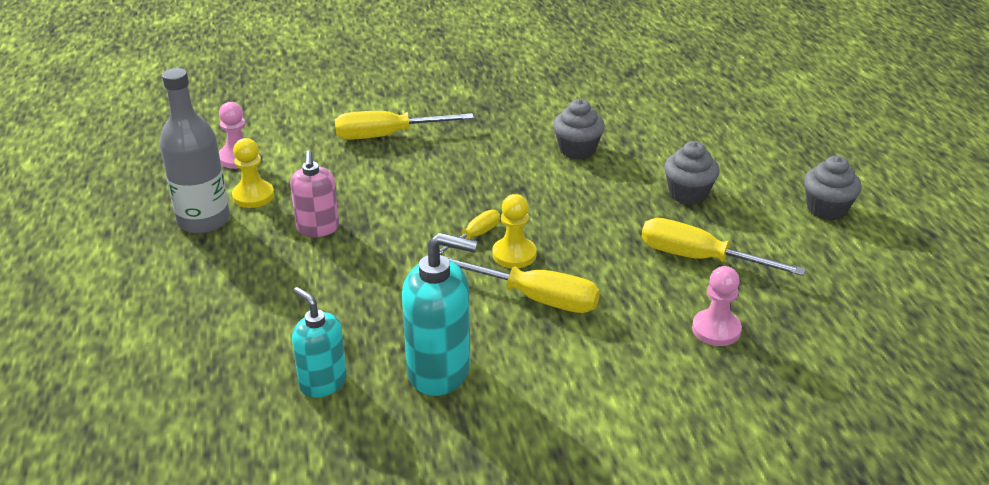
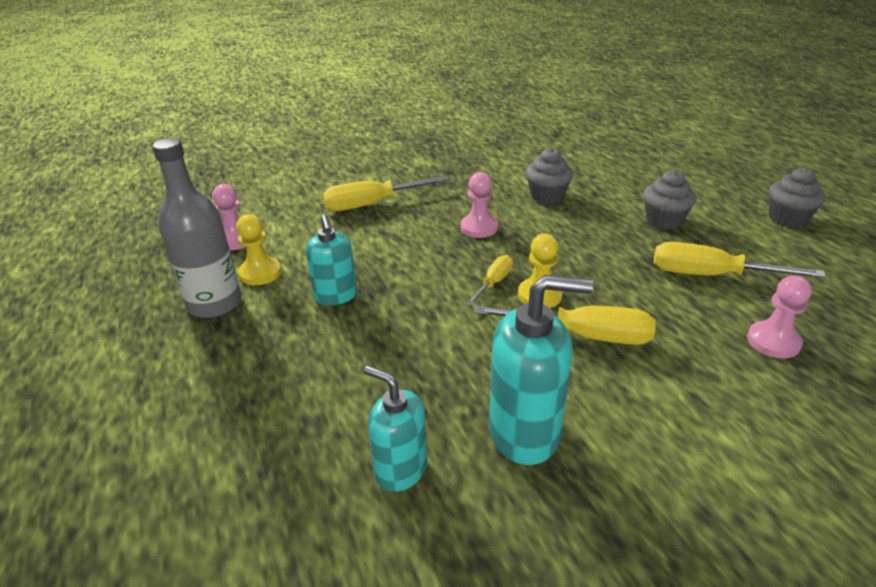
camera: 10 degrees left, 0 degrees up
(318, 228) = (336, 296): pink soap dispenser -> turquoise soap dispenser
(487, 176) = (479, 228): none -> pink pawn

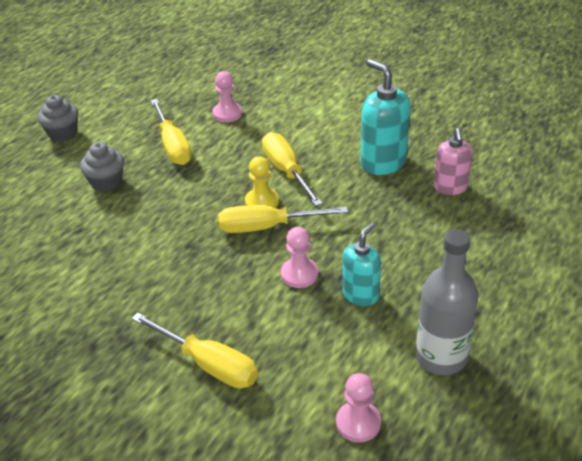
camera: 125 degrees left, 5 degrees up
(260, 273) = (382, 361): yellow pawn -> none
(400, 469) = (450, 187): turquoise soap dispenser -> pink soap dispenser
(479, 228) = (195, 270): pink pawn -> pink pawn (299, 274)
(493, 282) = (267, 227): yellow screwdriver -> yellow screwdriver, size x1.79
(547, 196) = (105, 255): grey cupcake -> none

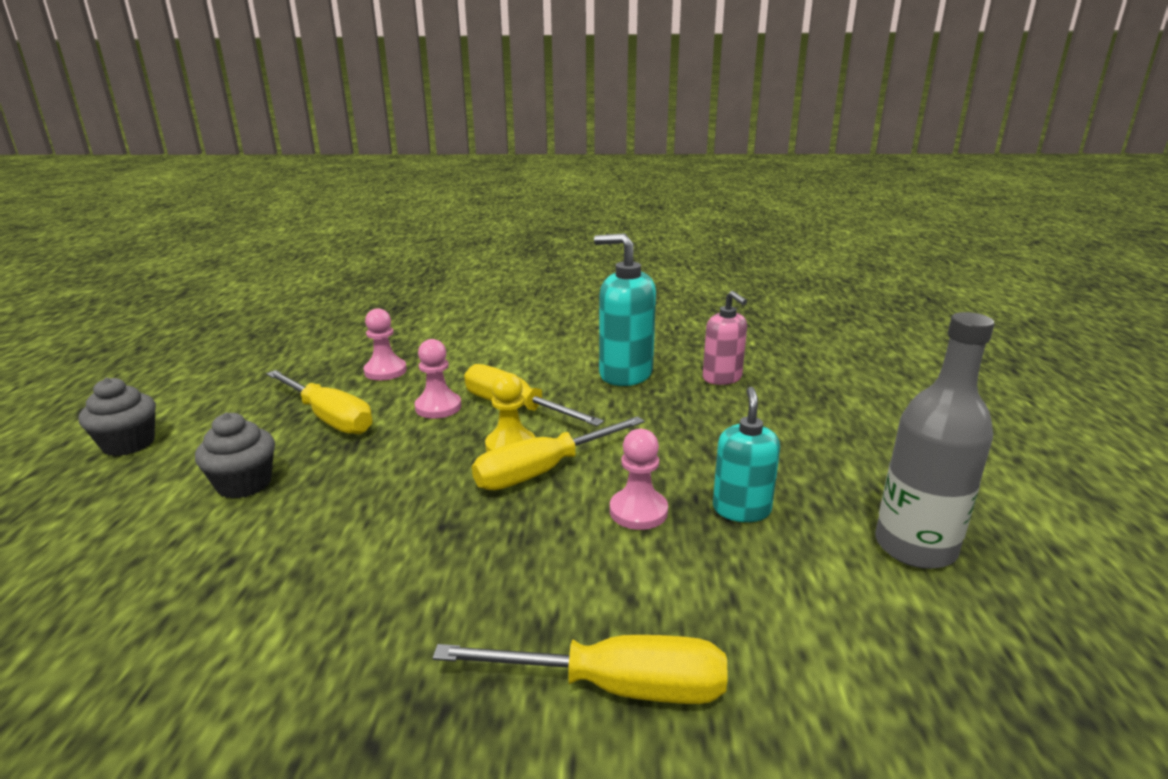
camera: 30 degrees left, 15 degrees down
(358, 423) = (921, 678): pink pawn -> pink pawn (438, 407)

